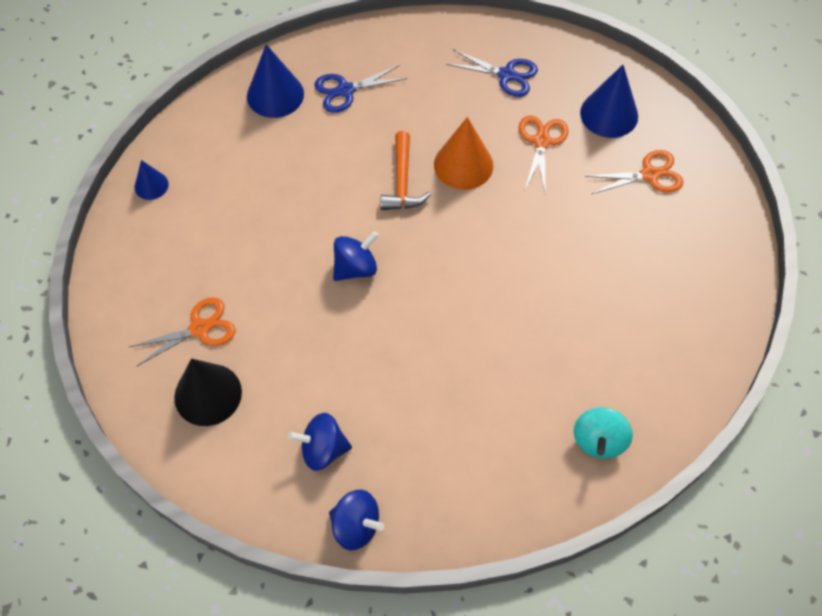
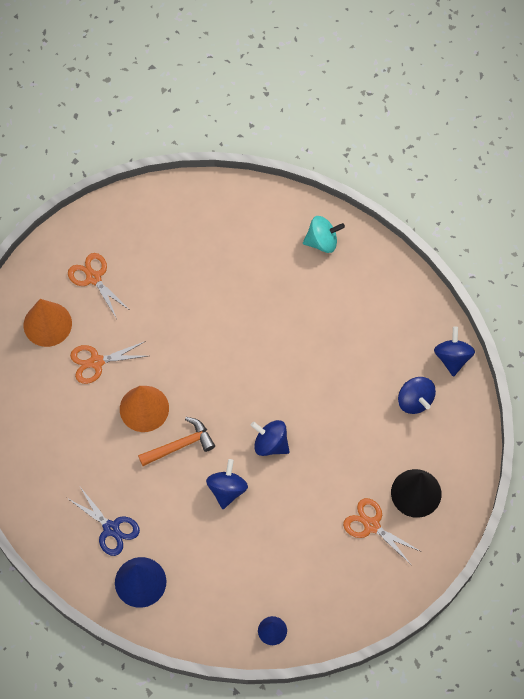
camera: 115 degrees left, 5 degrees up
(327, 205) = (227, 489): none -> blue spinning top
(507, 75) = (40, 412): blue scissors -> none
(609, 114) = (47, 324): blue cone -> orange cone

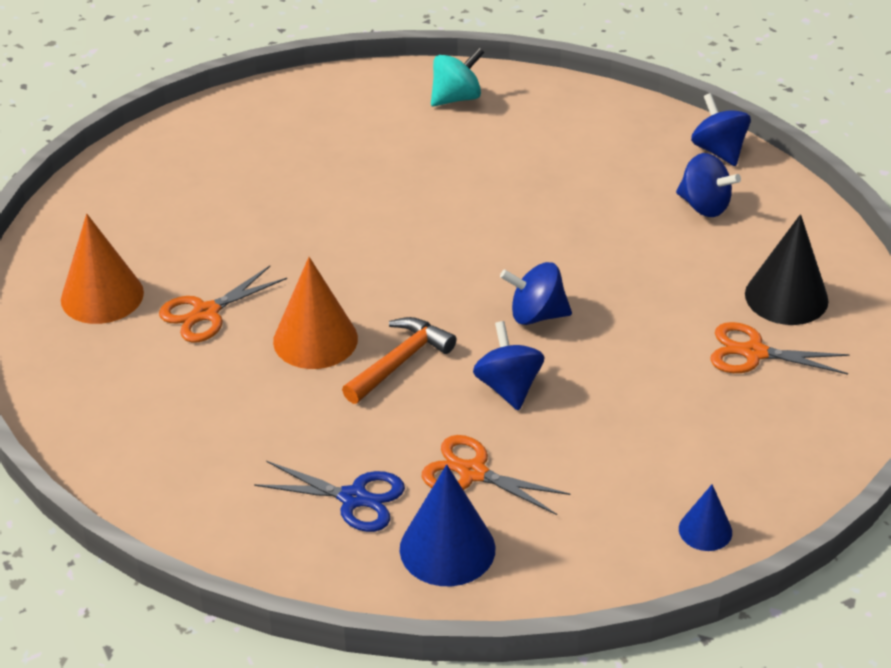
camera: 25 degrees left, 25 degrees down
(93, 278) = (146, 226): orange scissors -> orange scissors (472, 473)

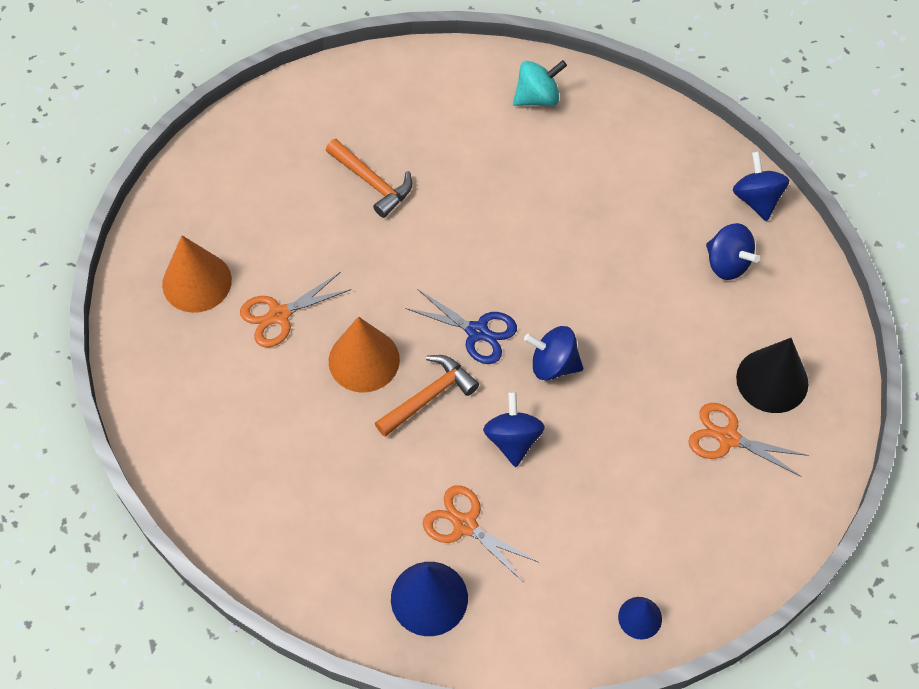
camera: 10 degrees right, 20 degrees up
(290, 187) = (372, 182): none -> orange hammer
(354, 498) = (365, 534): blue scissors -> blue scissors (478, 332)

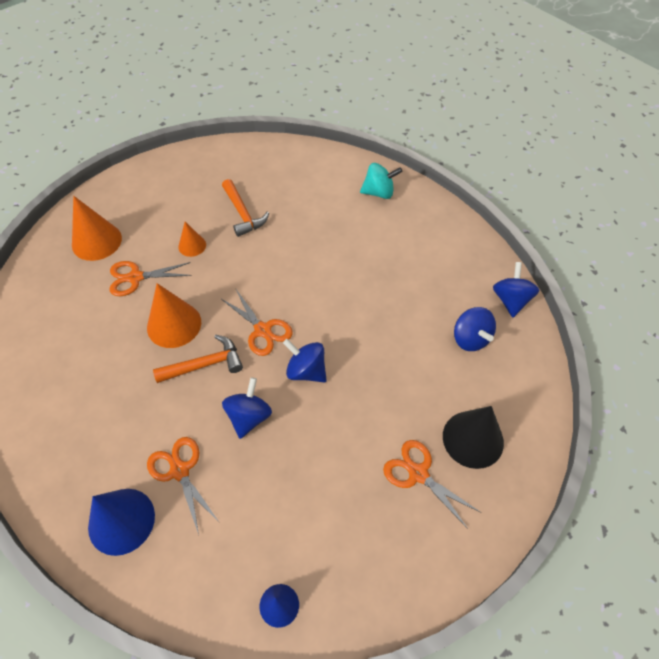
camera: 20 degrees right, 5 degrees down
(329, 248) = (192, 245): none -> orange cone
(478, 332) = (263, 330): blue scissors -> orange scissors

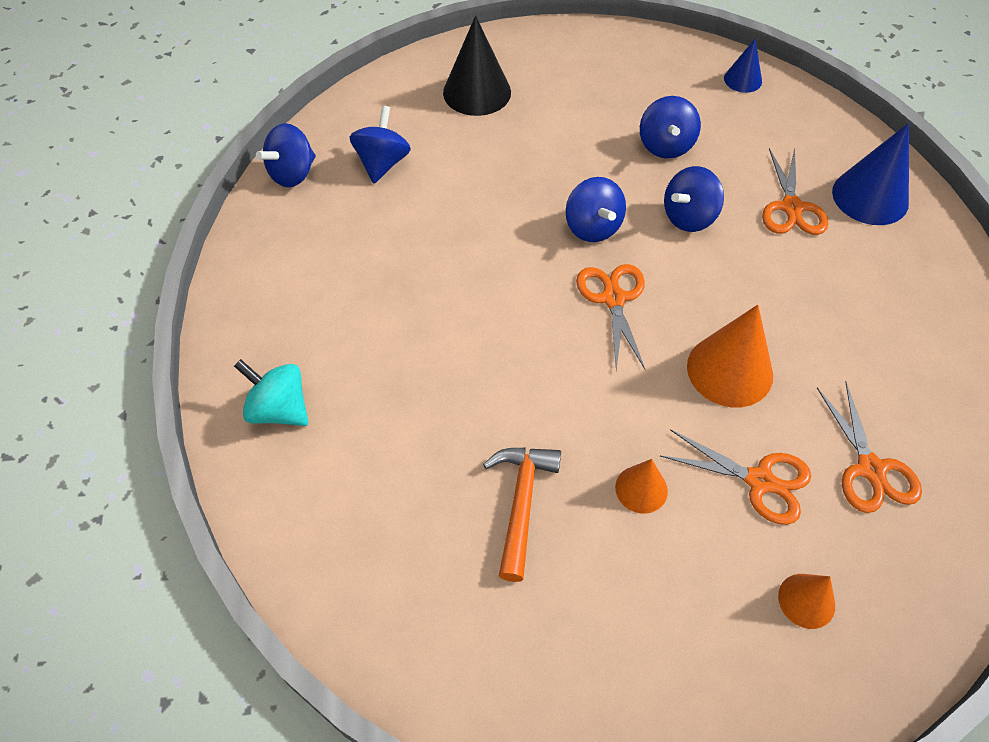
camera: 145 degrees left, 0 degrees up
(96, 241) = (806, 600): orange cone -> orange cone, size x0.56
(205, 364) = (711, 297): orange hammer -> none
(301, 475) = (665, 146): none -> blue spinning top
(418, 473) = (553, 95): orange scissors -> orange scissors (871, 469)

